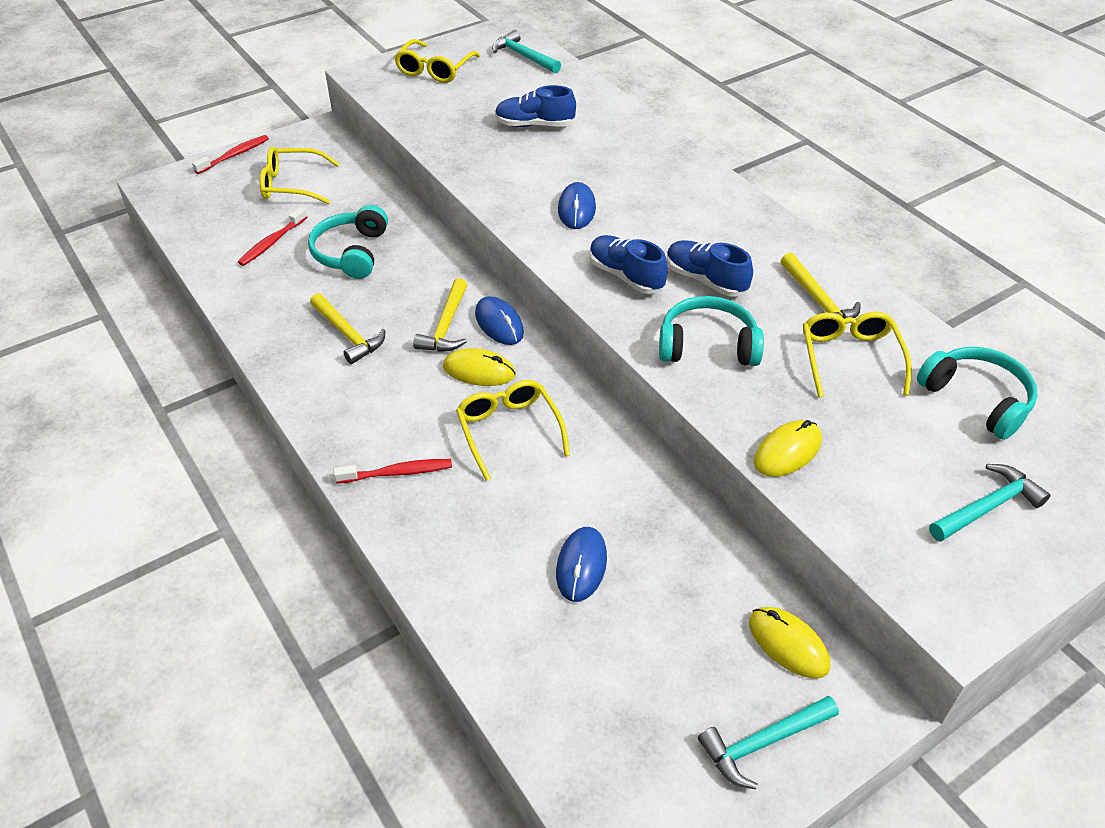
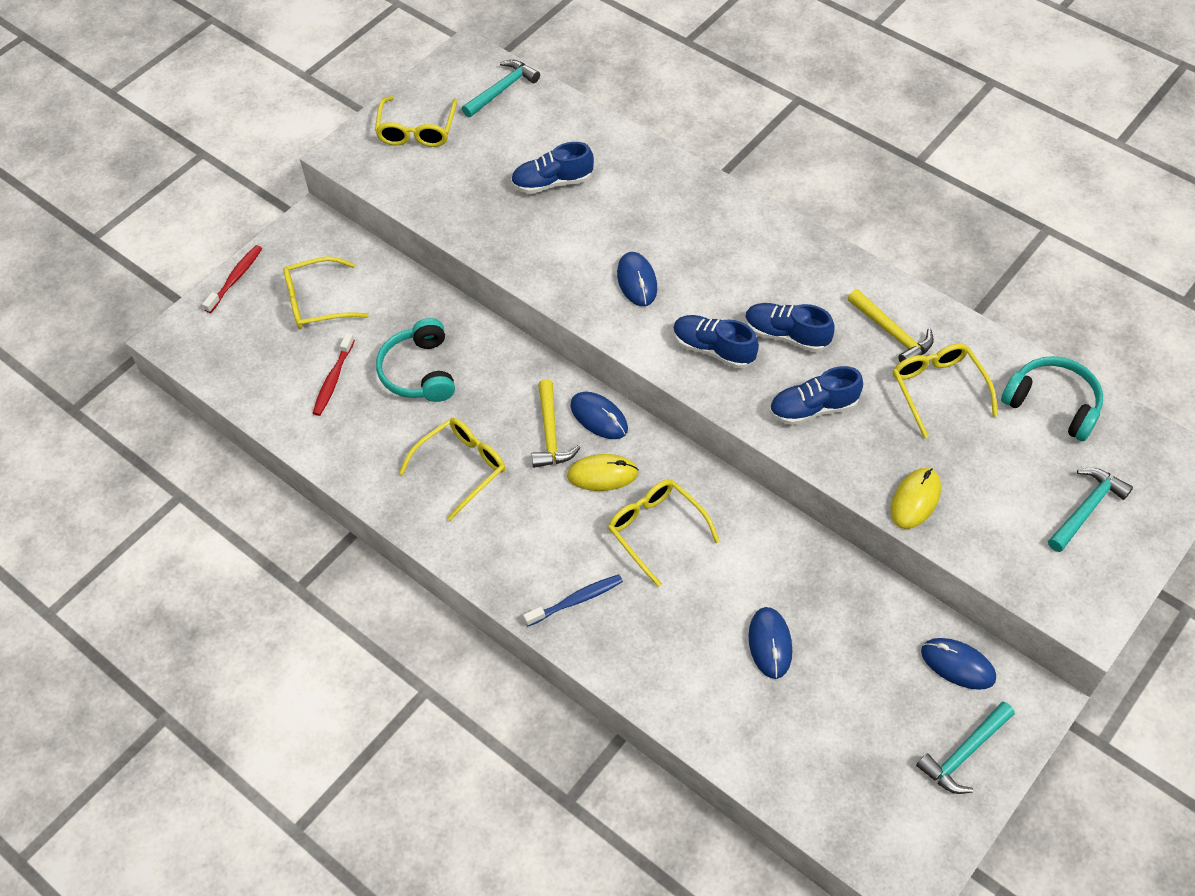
camera: 15 degrees left, 10 degrees up
(347, 334) = (461, 467): yellow hammer -> yellow glasses
(397, 473) = (576, 600): red toothbrush -> blue toothbrush
(524, 56) = (502, 90): turquoise hammer -> turquoise hammer turned 105 degrees clockwise
(707, 345) = (813, 408): turquoise headphones -> blue shoe
(788, 644) = (957, 665): yellow mouse -> blue mouse

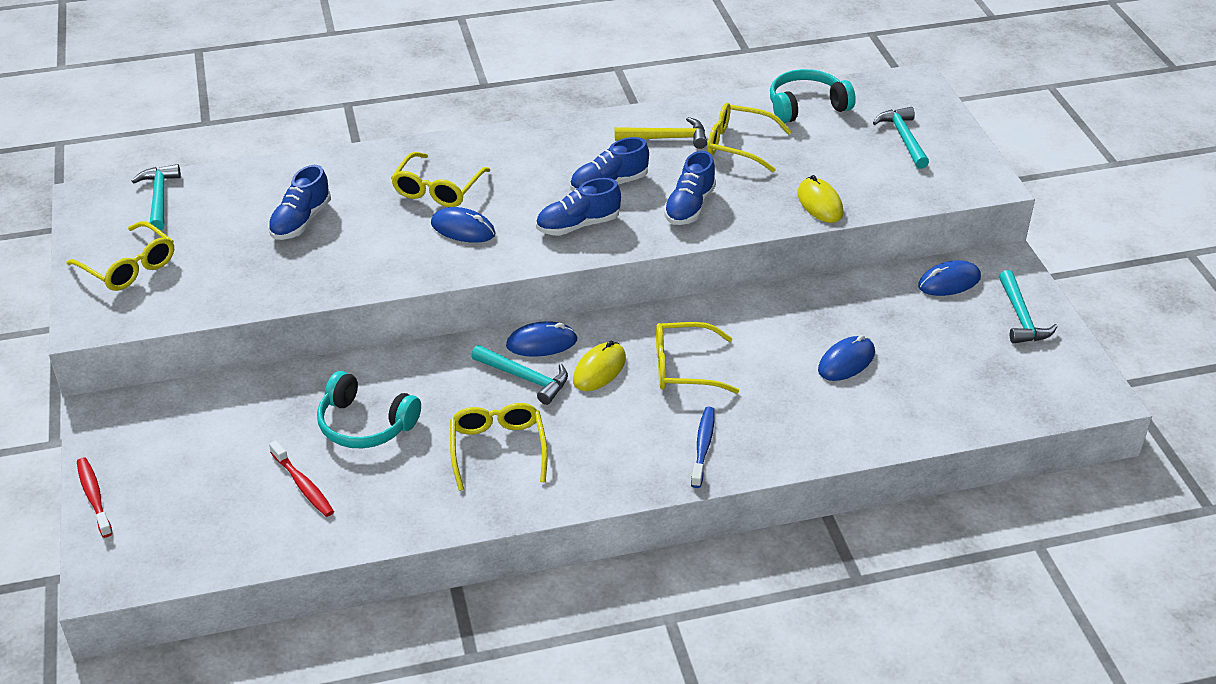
camera: 55 degrees left, 15 degrees down
(316, 302) = (200, 453): yellow glasses -> yellow glasses (437, 189)
(550, 433) = (524, 378): yellow hammer -> turquoise hammer
(770, 644) = (846, 361): blue mouse -> blue mouse turned 75 degrees counterclockwise

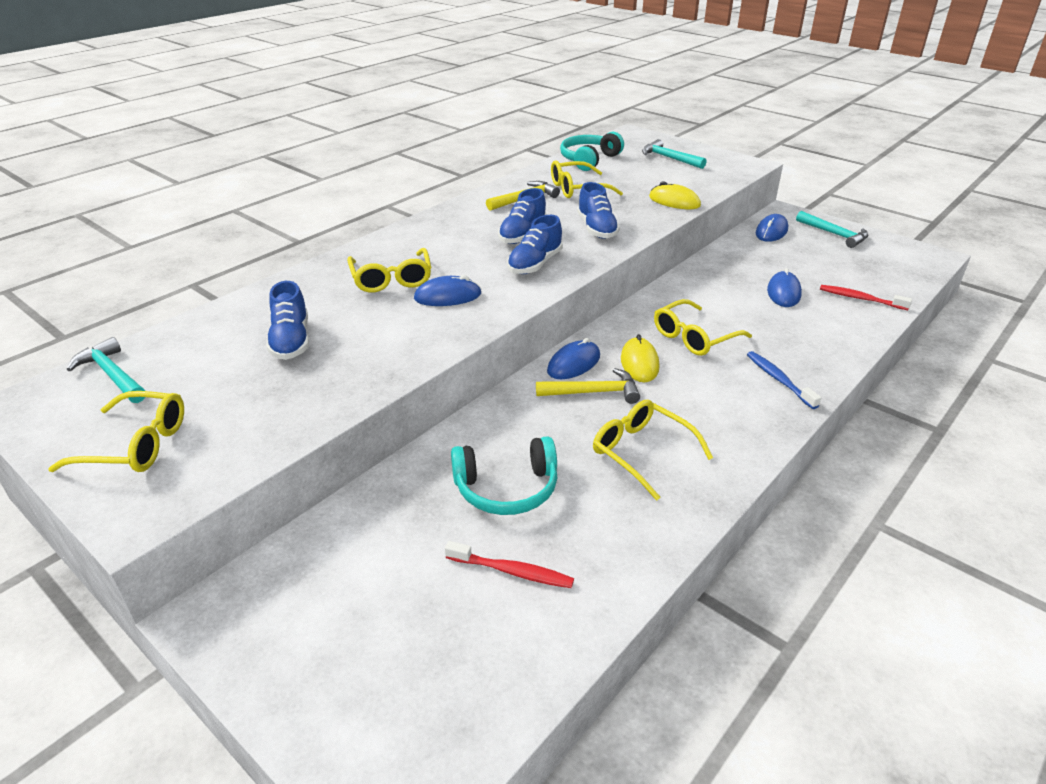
camera: 35 degrees left, 5 degrees down
(94, 497) = (286, 716): red toothbrush -> red toothbrush (860, 299)
(524, 378) = (593, 392): turquoise hammer -> yellow hammer

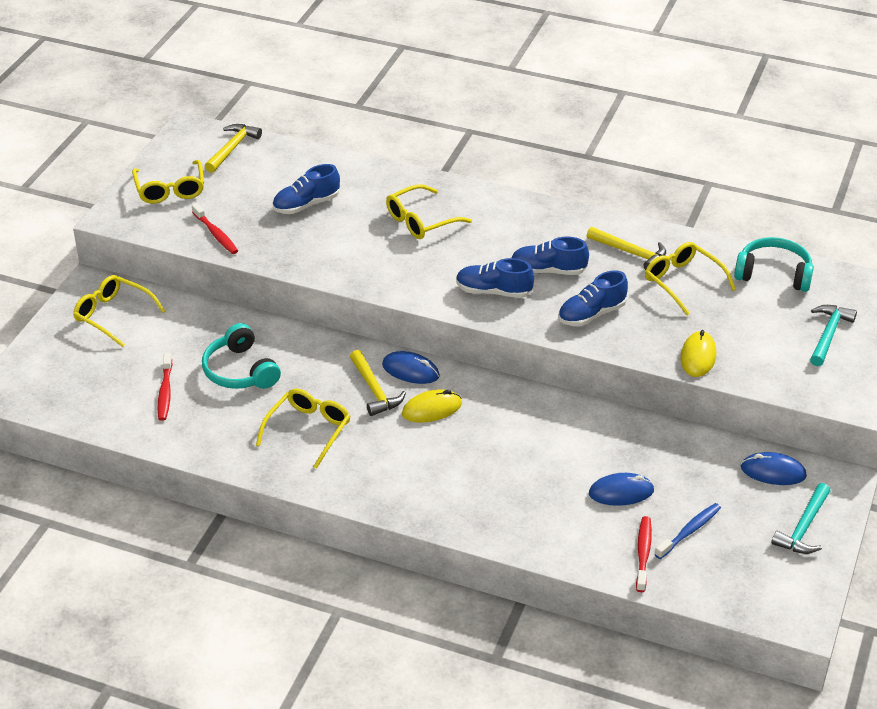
camera: 70 degrees right, 5 degrees up
(112, 375) = (232, 148): turquoise hammer -> yellow hammer
(279, 420) = (216, 234): none -> red toothbrush
(447, 296) = (409, 258): blue mouse -> none
(694, 337) = (493, 437): yellow glasses -> yellow glasses (113, 315)
(779, 380) = (449, 500): blue toothbrush -> blue toothbrush (689, 531)

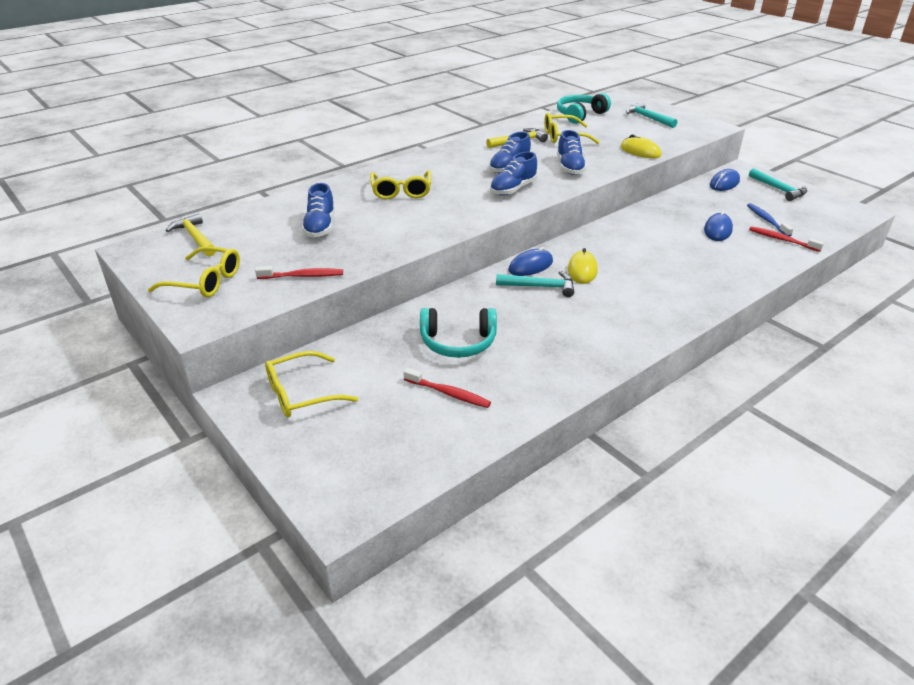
camera: 60 degrees left, 5 degrees down
(308, 430) = (565, 330): yellow glasses -> none
(374, 390) = (540, 287): yellow hammer -> turquoise hammer

